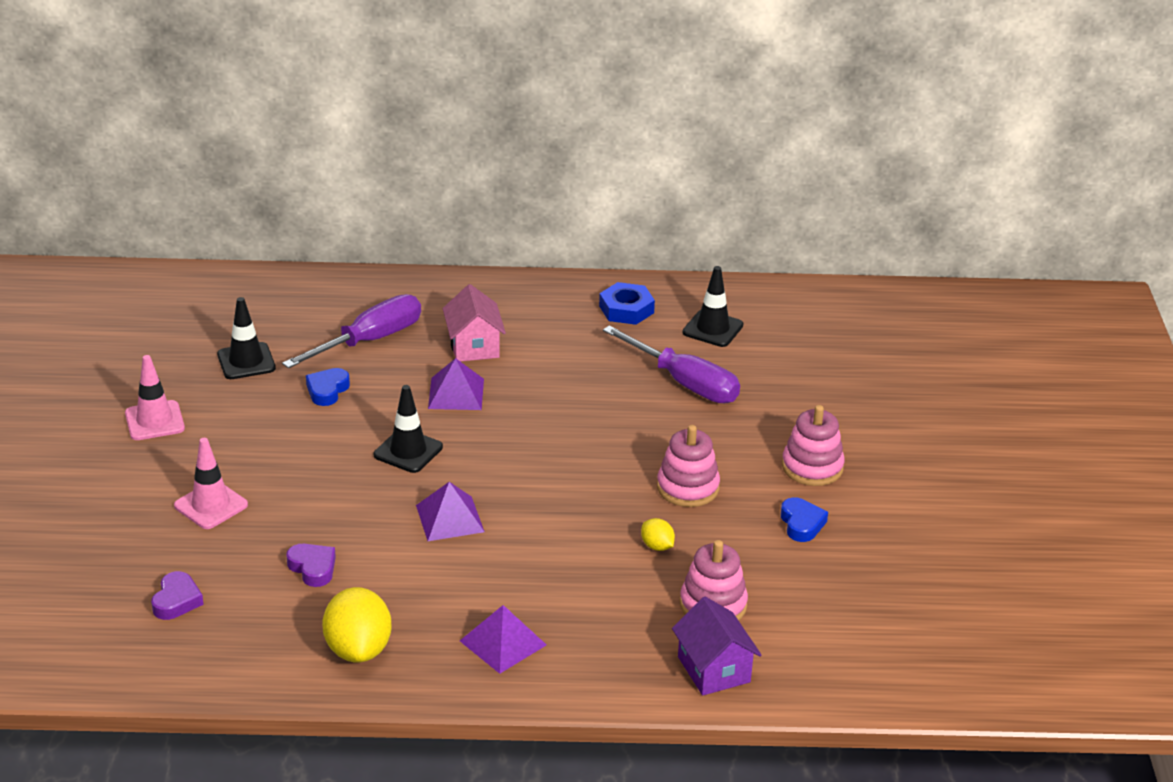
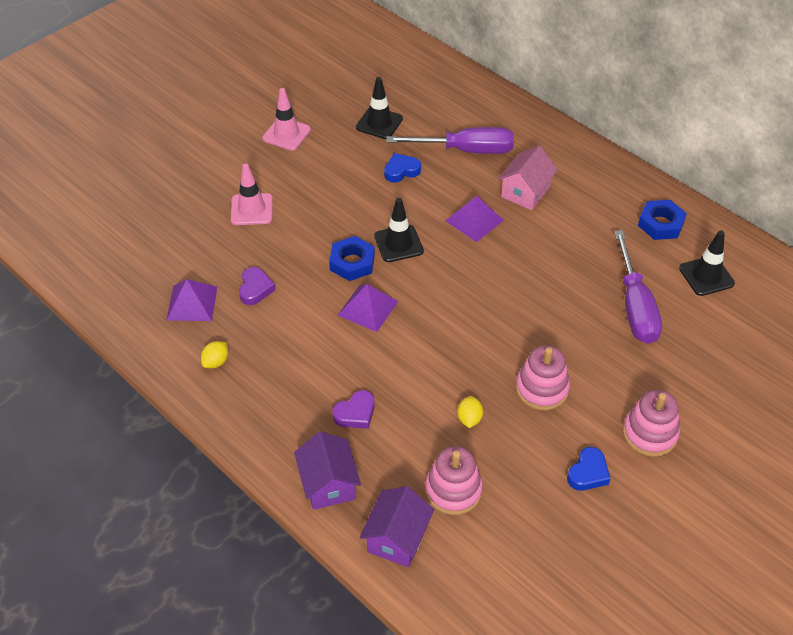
camera: 45 degrees right, 15 degrees up
(176, 600) = (166, 260): purple heart -> purple heart (355, 413)
(358, 649) = (216, 362): yellow lemon -> yellow lemon, size x0.49
(383, 491) = (352, 262): none -> blue nut
(503, 642) = (297, 418): purple pyramid -> purple pyramid (192, 303)
(601, 671) = (328, 484): none -> purple house

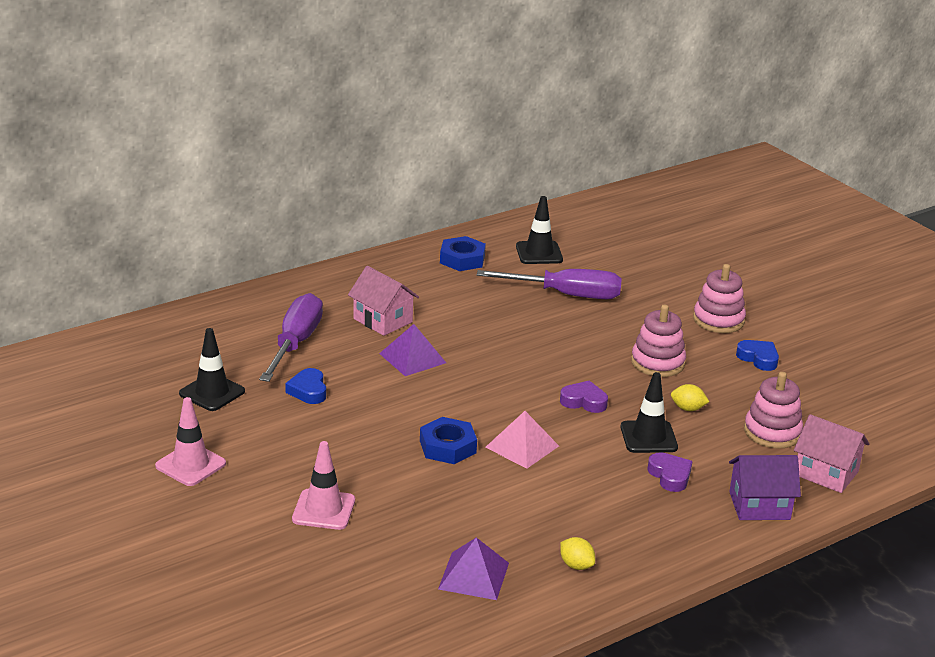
camera: 80 degrees left, 20 degrees down
(255, 289) = (466, 522): purple heart -> purple heart (584, 401)
(368, 308) = (522, 446): purple pyramid -> pink pyramid
(397, 538) = (826, 473): purple house -> pink house
(398, 244) = (429, 411): black traffic cone -> black traffic cone (648, 437)

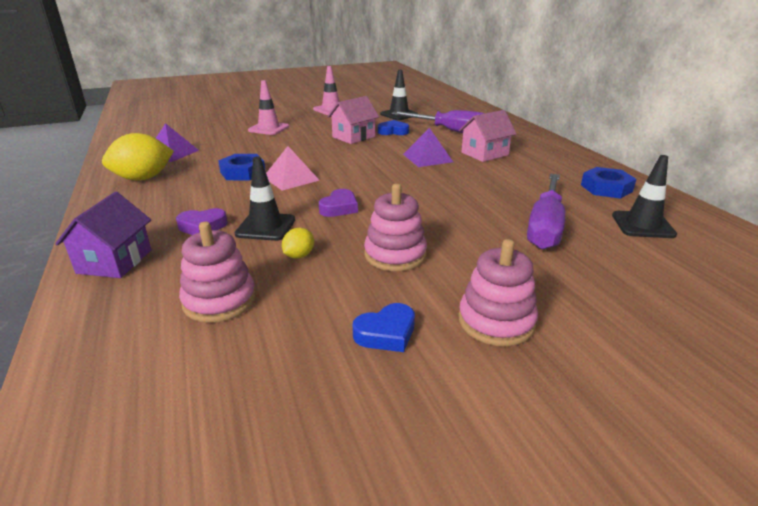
camera: 105 degrees right, 0 degrees up
(447, 447) = (307, 158): blue nut -> blue nut (242, 172)
(576, 565) = (143, 178): yellow lemon -> yellow lemon, size x2.05
(826, 473) = (113, 320): pink house -> pink house (353, 137)

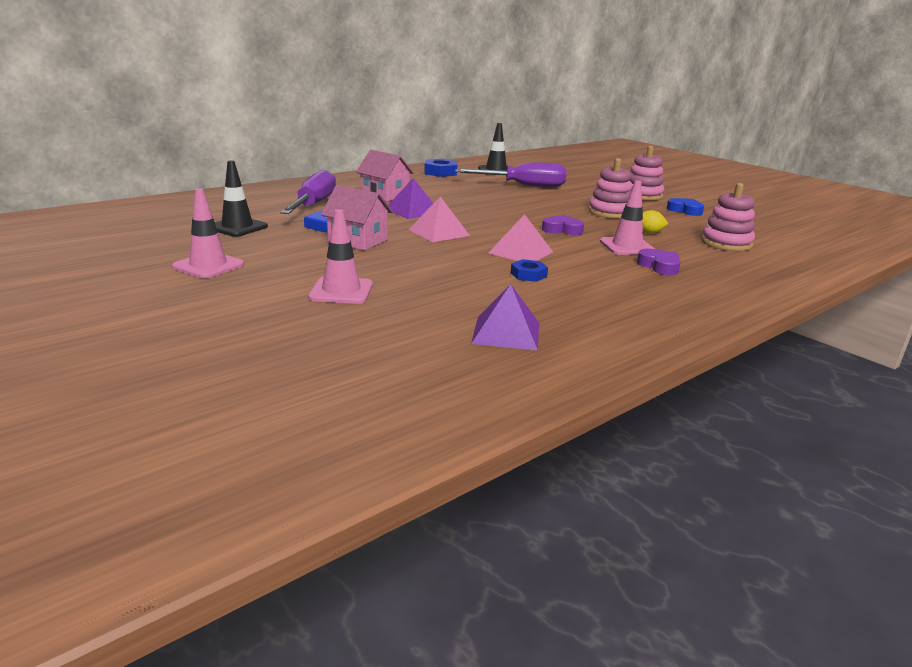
camera: 110 degrees left, 5 degrees down
(115, 261) = (751, 282): purple house -> none
(143, 178) = (608, 323): yellow lemon -> none
(242, 172) = (528, 275): blue nut -> blue nut, size x0.63
(266, 227) = (627, 246): black traffic cone -> pink traffic cone
(360, 159) = (439, 232): none -> pink pyramid

